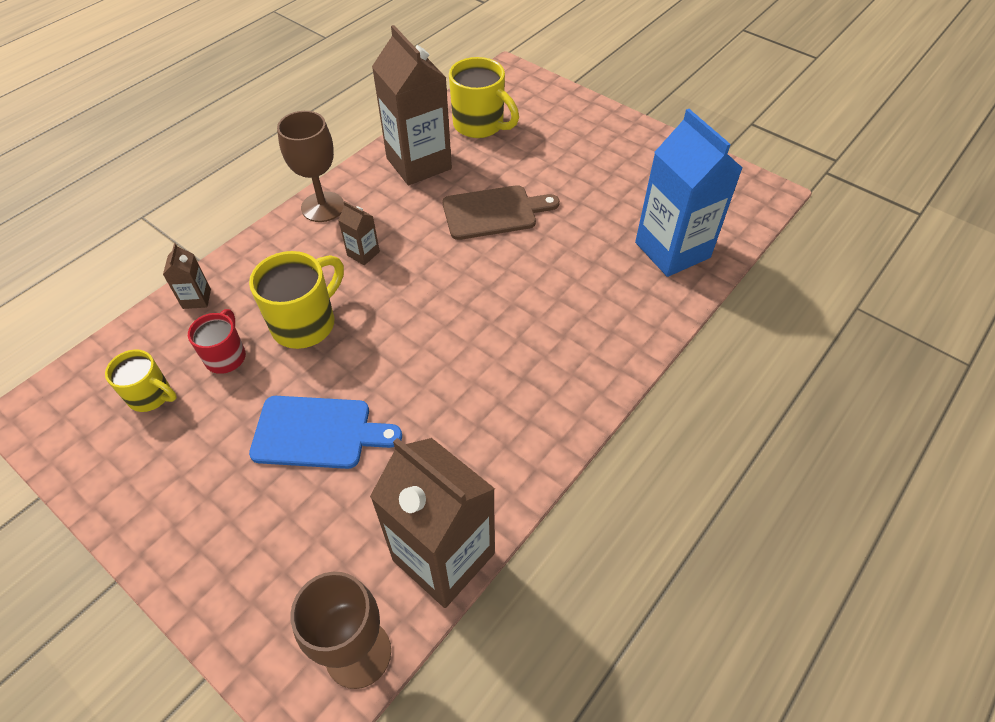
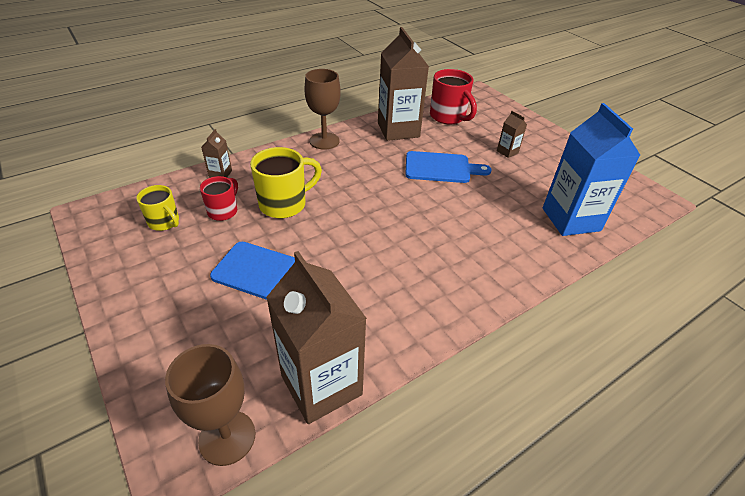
camera: 15 degrees right, 10 degrees down
(363, 253) = (340, 172): brown carton -> brown carton (507, 152)
(480, 125) = (448, 117): yellow mug -> red mug
(494, 212) = (441, 168): brown cutting board -> blue cutting board

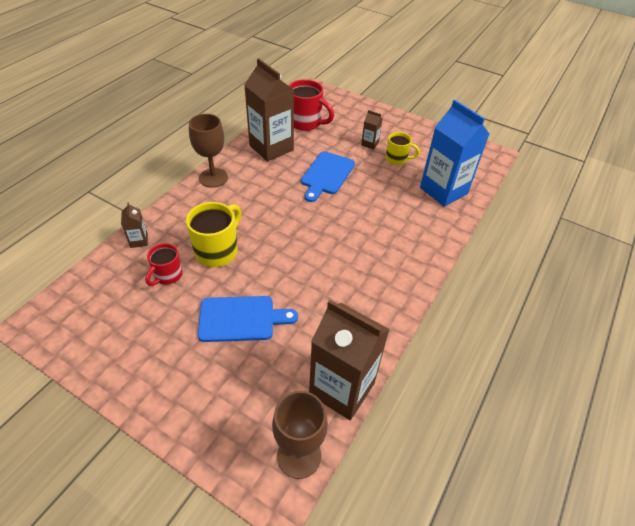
camera: 25 degrees left, 5 degrees up
(164, 222) = (120, 305): yellow mug -> yellow mug (397, 159)
(223, 211) = (167, 276): red mug -> red mug turned 150 degrees counterclockwise
(441, 168) = (326, 175): blue cutting board -> blue cutting board turned 135 degrees clockwise

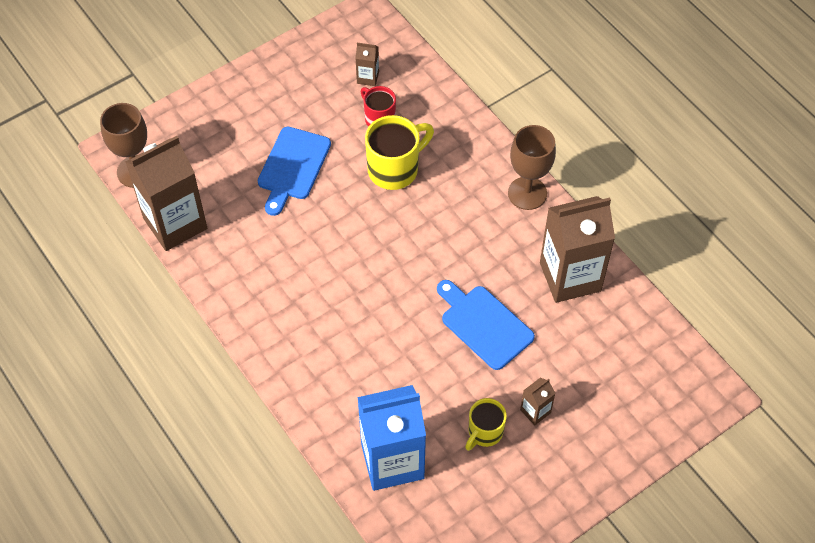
camera: 115 degrees right, 10 degrees up
(139, 241) = (442, 102): brown carton -> brown carton (368, 77)
(218, 251) = (395, 169): yellow mug -> yellow mug turned 90 degrees counterclockwise
(306, 123) = (619, 343): red mug -> none

